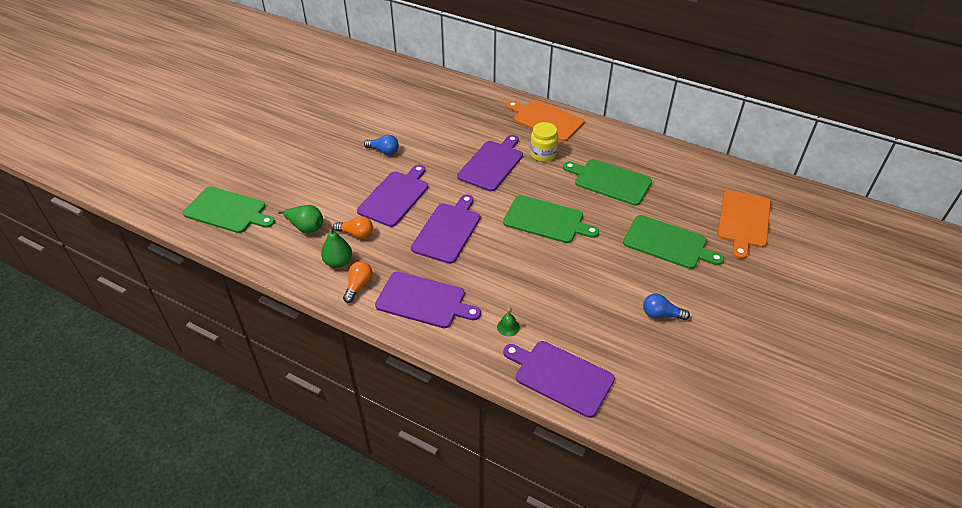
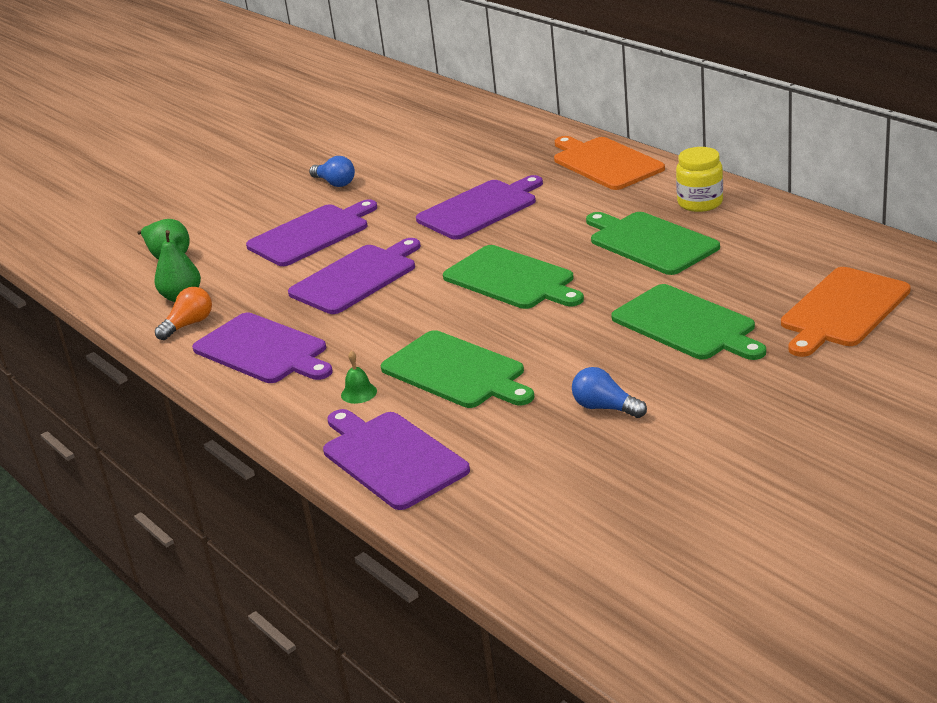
camera: 25 degrees right, 15 degrees down
(227, 211) = (83, 230): green cutting board -> green cutting board (456, 371)
(356, 234) = (228, 269): orange light bulb -> none
(543, 154) = (568, 203): yellow jar -> yellow jar (700, 203)

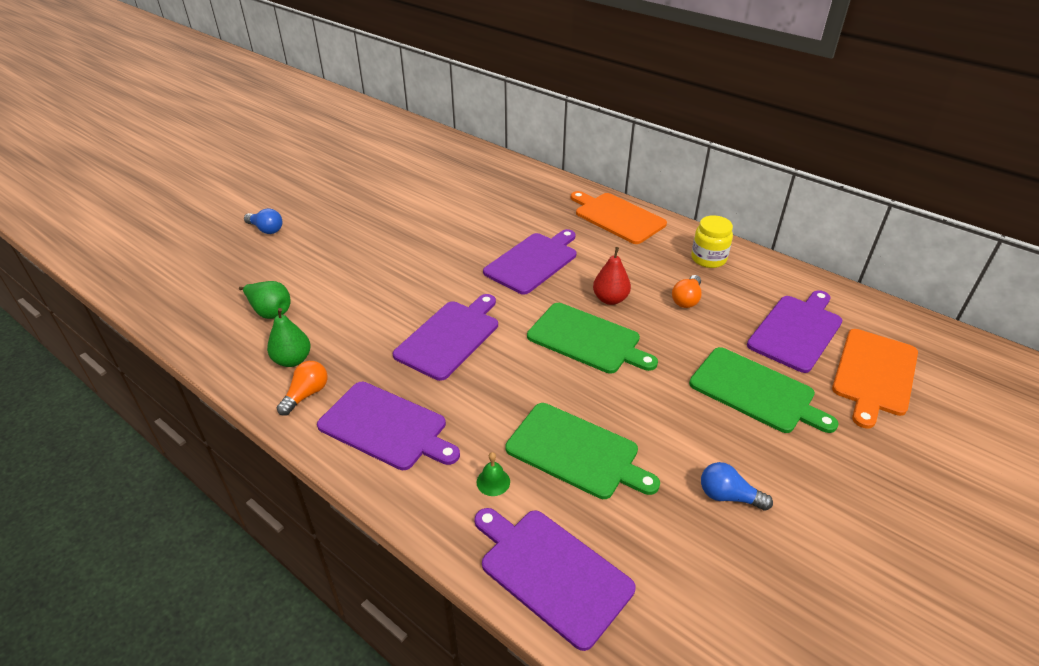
camera: 15 degrees left, 10 degrees up
(311, 234) = (396, 287): purple cutting board -> purple cutting board (796, 331)
(335, 183) = (401, 232): blue light bulb -> blue light bulb (266, 229)
(557, 243) = (610, 299): none -> red pear
(650, 242) = (686, 299): green cutting board -> orange light bulb

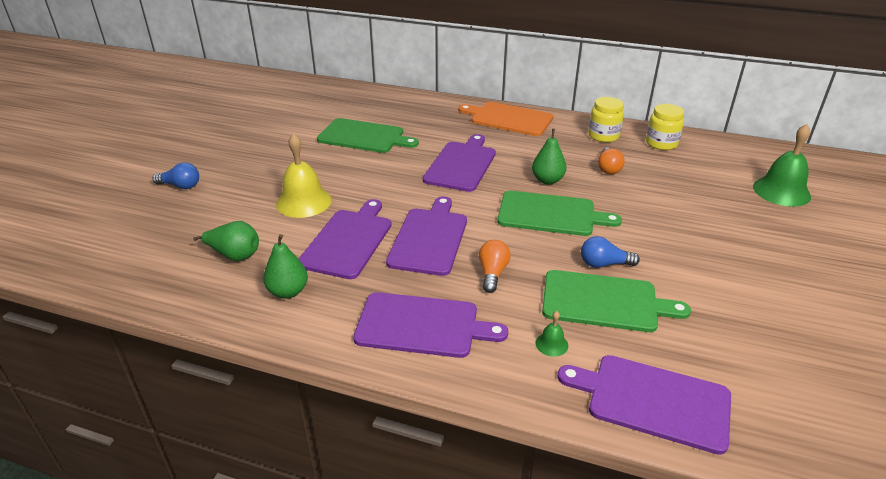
camera: 20 degrees left, 5 degrees down
(306, 394) = (323, 318): orange light bulb -> orange light bulb (492, 273)
(360, 270) = (303, 202): none -> yellow bell
(610, 299) = (547, 180): red pear -> green pear
(728, 496) = (745, 303): blue light bulb -> blue light bulb (604, 264)
(755, 391) = (708, 222): green cutting board -> green cutting board (364, 136)
(770, 282) = (661, 143): none -> yellow jar
(796, 331) = (706, 173): purple cutting board -> purple cutting board (348, 241)
(874, 374) = (781, 191): orange cutting board -> green bell

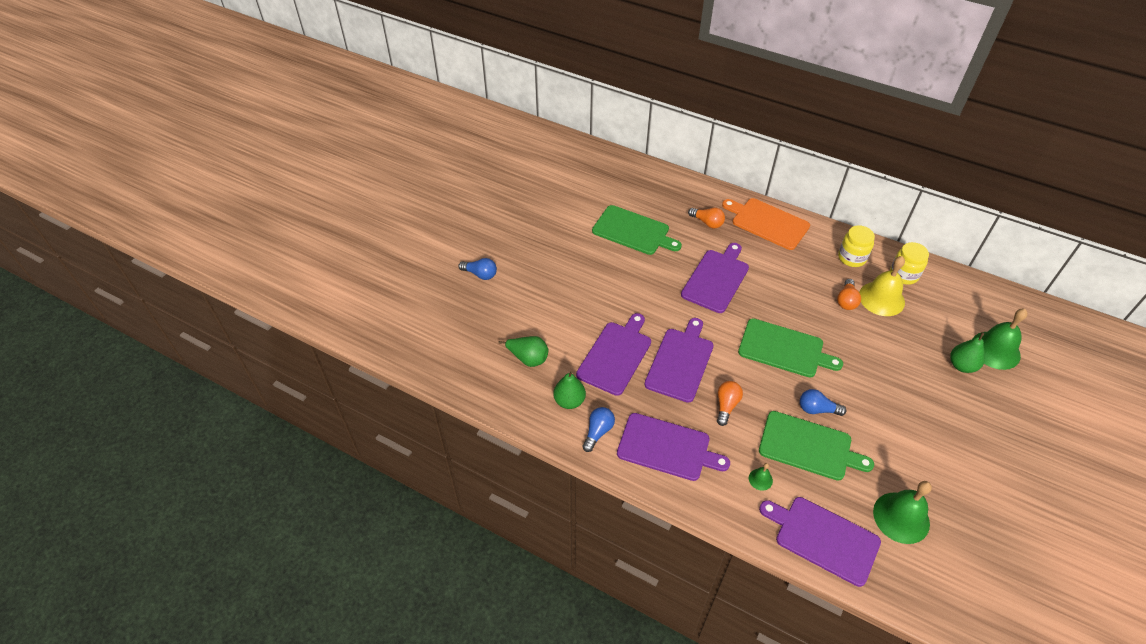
camera: 10 degrees right, 15 degrees up
(303, 202) = (580, 306): yellow bell -> yellow bell (881, 298)
(327, 320) = (598, 432): none -> blue light bulb
(444, 124) = (707, 222): none -> orange light bulb
(547, 180) = (789, 308): green pear -> green pear (962, 365)
(745, 362) = (901, 517): none -> green bell

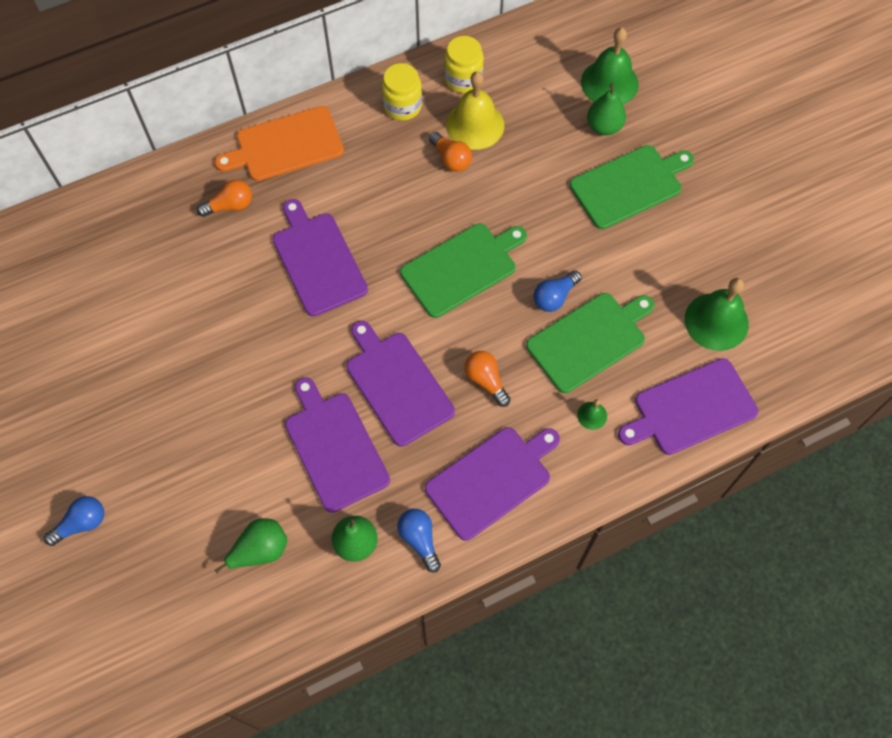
camera: 55 degrees left, 15 degrees up
(633, 231) = (171, 295): green cutting board -> green cutting board (629, 185)

